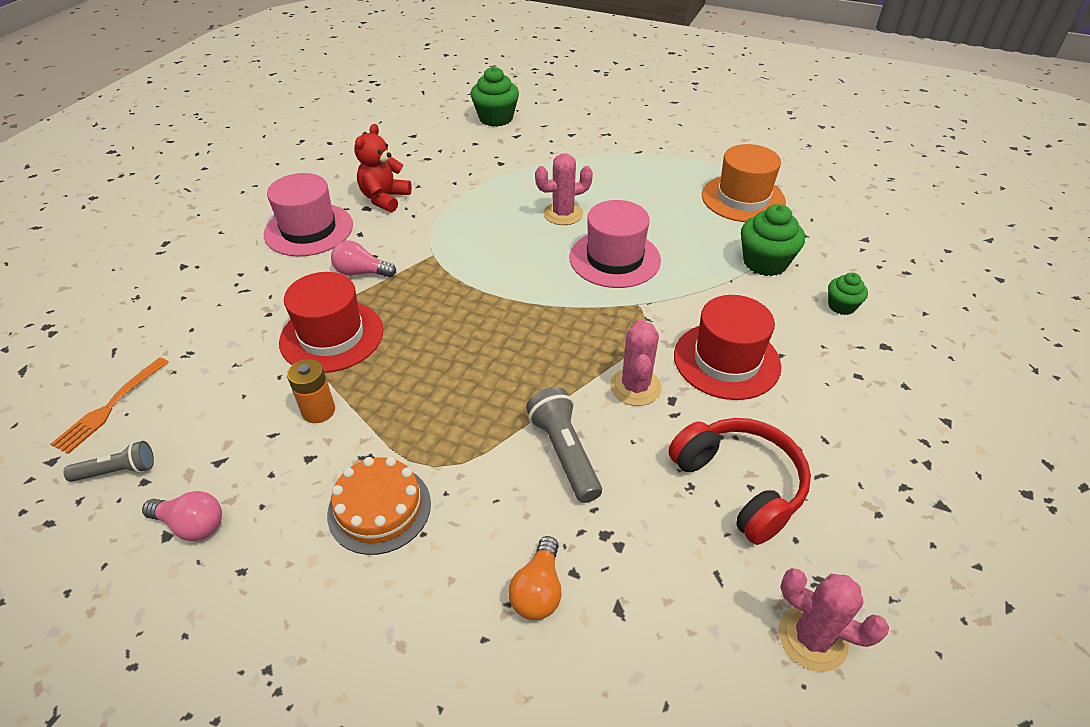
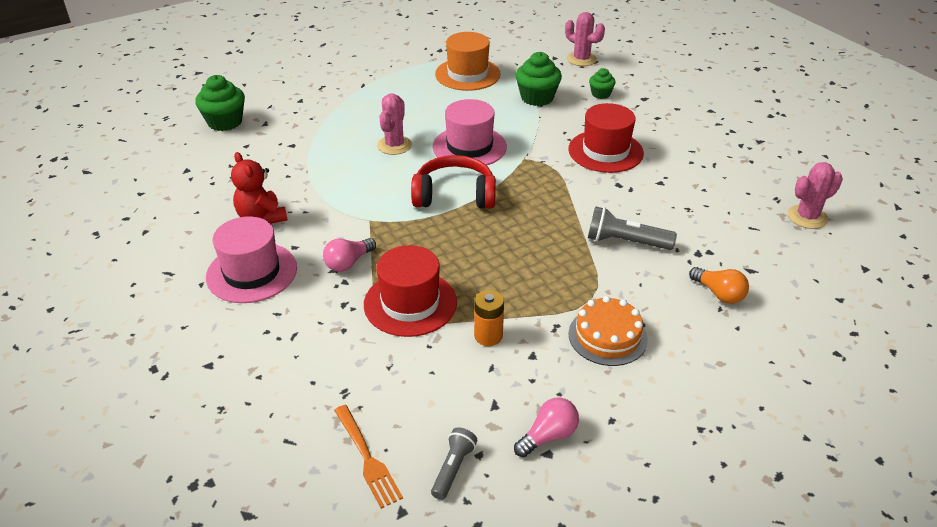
camera: 55 degrees left, 5 degrees down
(635, 387) = (596, 192): pink cactus -> pink cactus (581, 59)
(739, 485) = (700, 192): red headphones -> red headphones (454, 195)

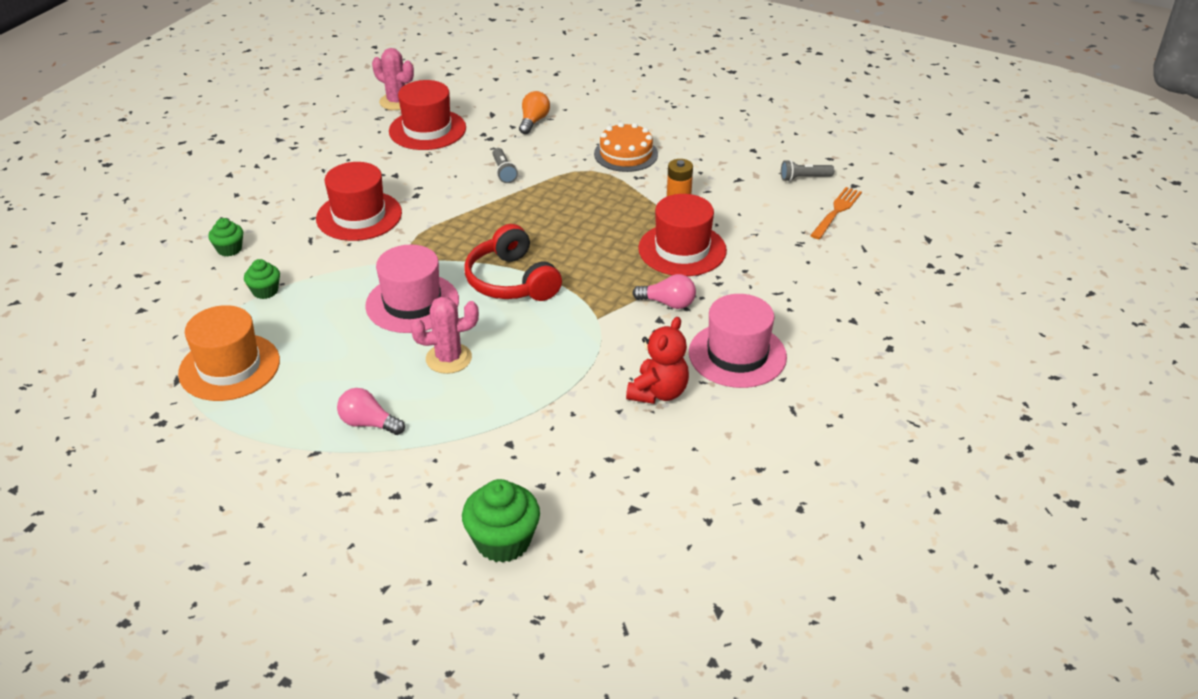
camera: 120 degrees left, 0 degrees up
(537, 98) = (265, 291): green cupcake -> green cupcake, size x0.58
(548, 436) = (740, 153): pink light bulb -> pink light bulb (368, 423)
(581, 59) = (137, 287): pink cactus -> none
(625, 242) = (503, 172): grey flashlight -> grey flashlight, size x0.64
(736, 220) = (427, 130): none -> red hat

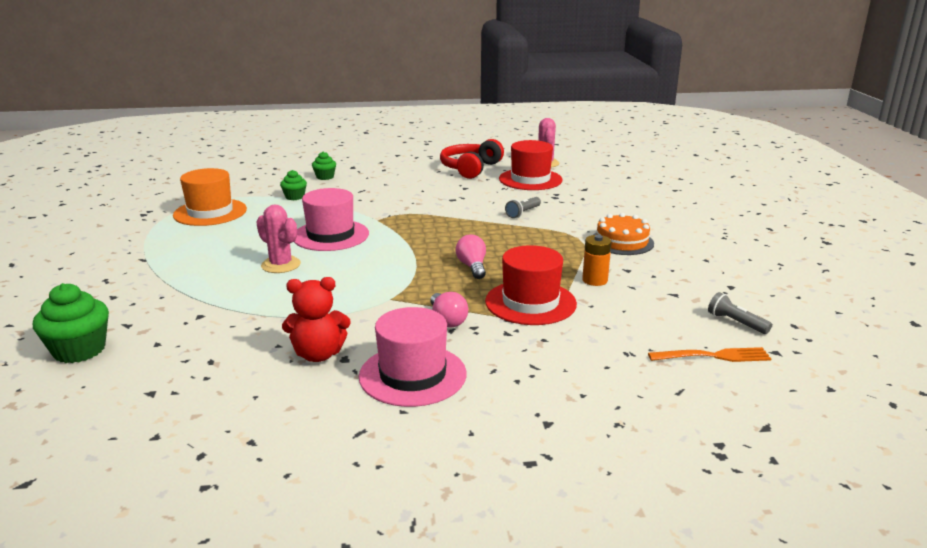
camera: 55 degrees right, 15 degrees down
(359, 216) = (405, 193): red hat -> none
(368, 423) = (185, 264): pink light bulb -> pink light bulb (472, 267)
(512, 281) = (396, 256): red headphones -> red headphones (470, 168)
(533, 121) = (601, 202): orange light bulb -> none

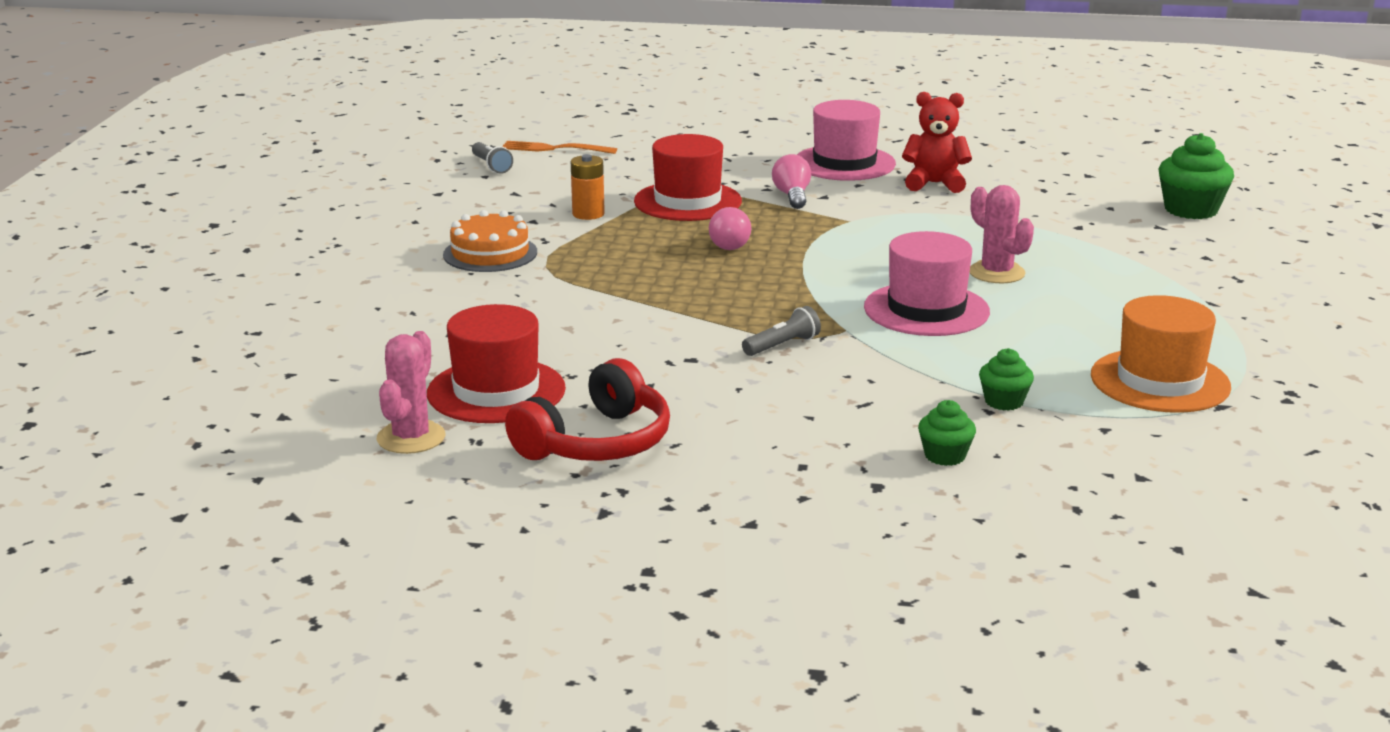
camera: 165 degrees left, 0 degrees up
(523, 213) = (587, 315): grey flashlight -> grey flashlight (782, 345)

